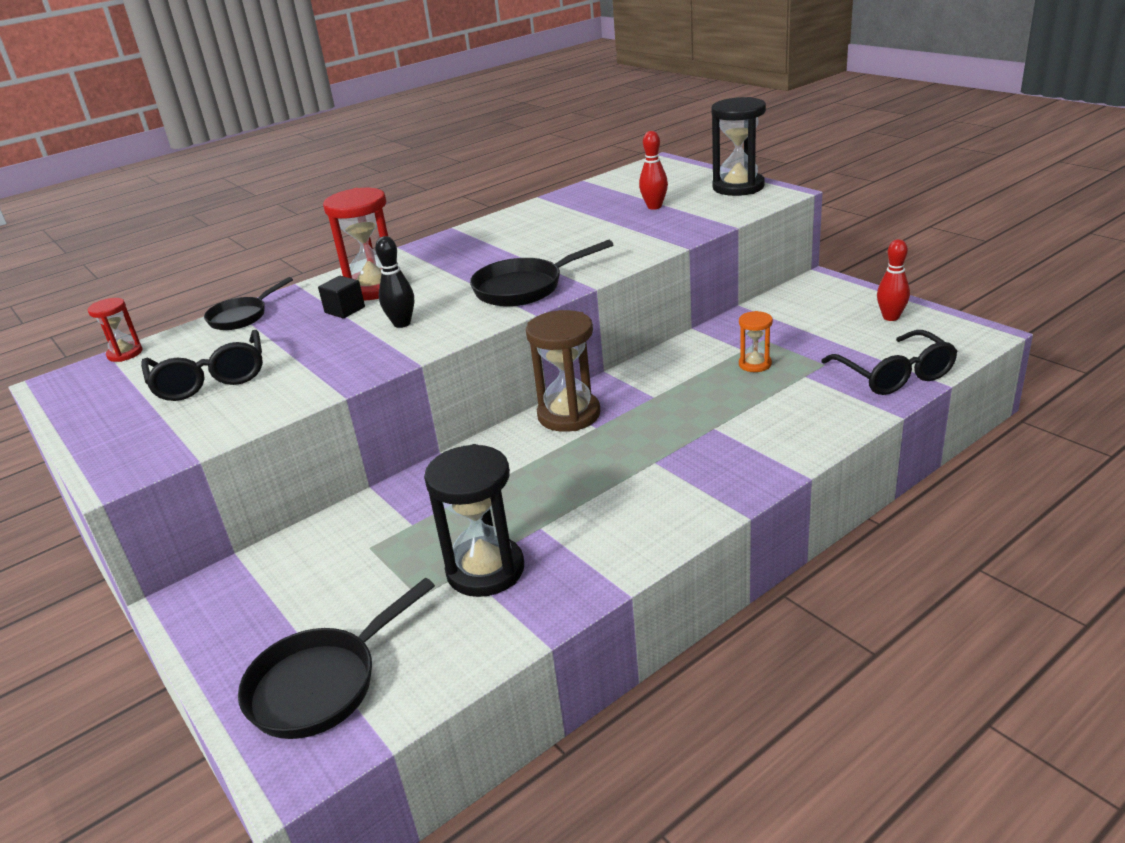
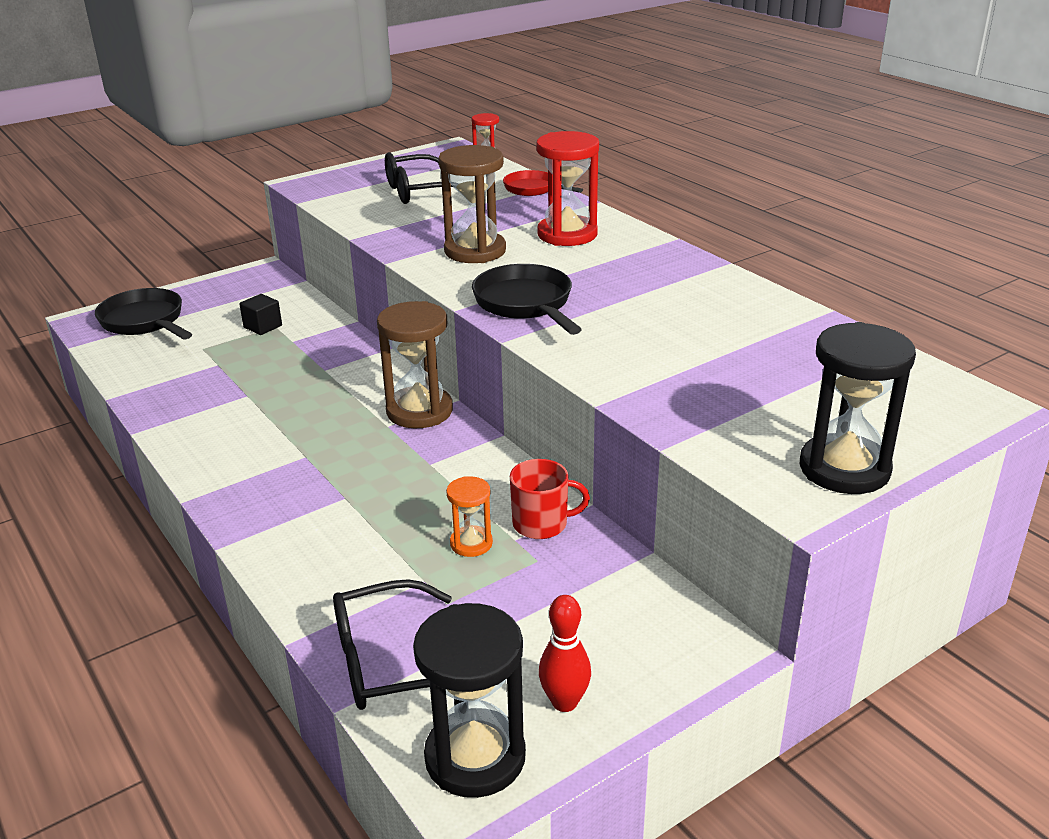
camera: 90 degrees right, 0 degrees up
(242, 316) = (533, 189): black pan -> red pan
(345, 310) = (522, 226): black cube -> black cube (263, 326)
(402, 323) = (475, 251): black bowling pin -> brown hourglass
(485, 570) = (211, 372): black hourglass -> black hourglass (475, 757)
(654, 207) = (766, 390): red bowling pin -> none
(721, 342) = (541, 524): none -> red mug

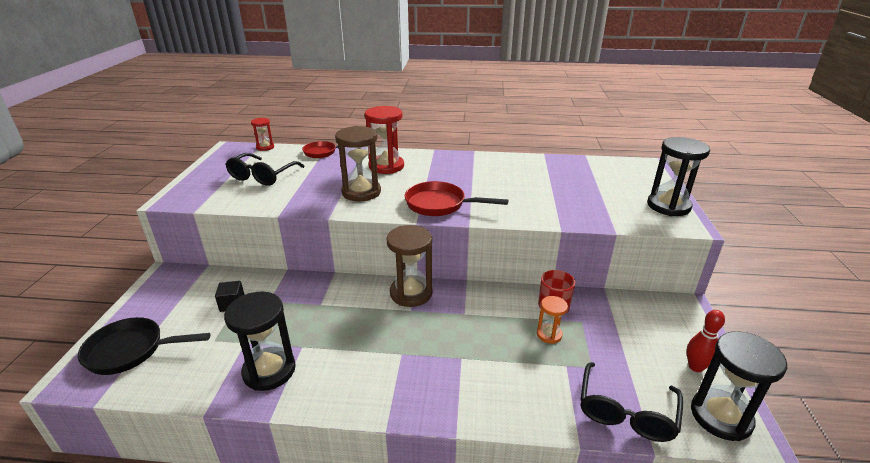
camera: 50 degrees left, 0 degrees up
(194, 397) = (269, 370): none -> black hourglass
(525, 304) = (440, 205): black pan -> red pan

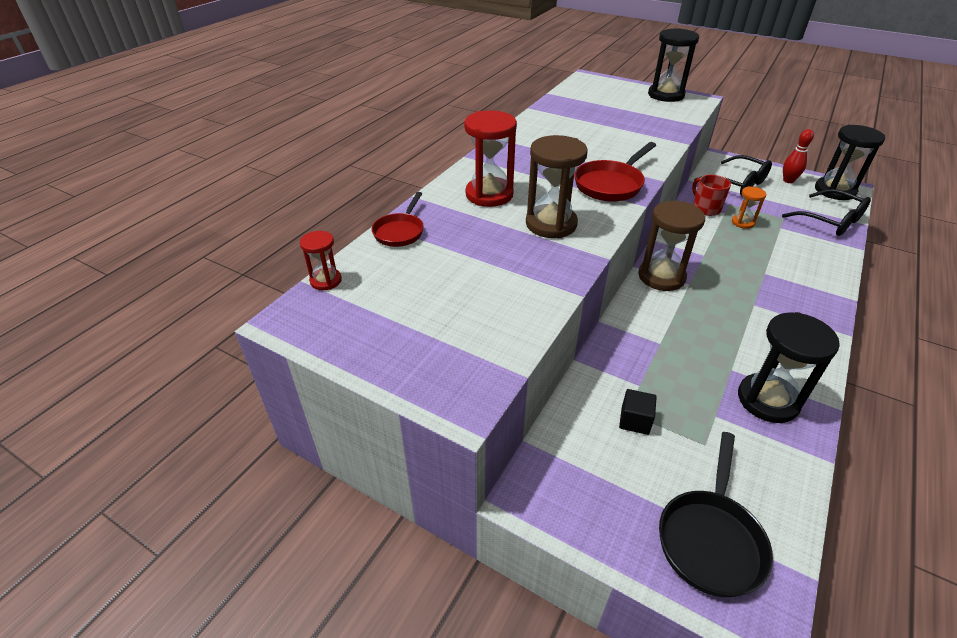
camera: 65 degrees left, 10 degrees up
(262, 176) = (442, 295): black glasses -> black glasses (738, 183)

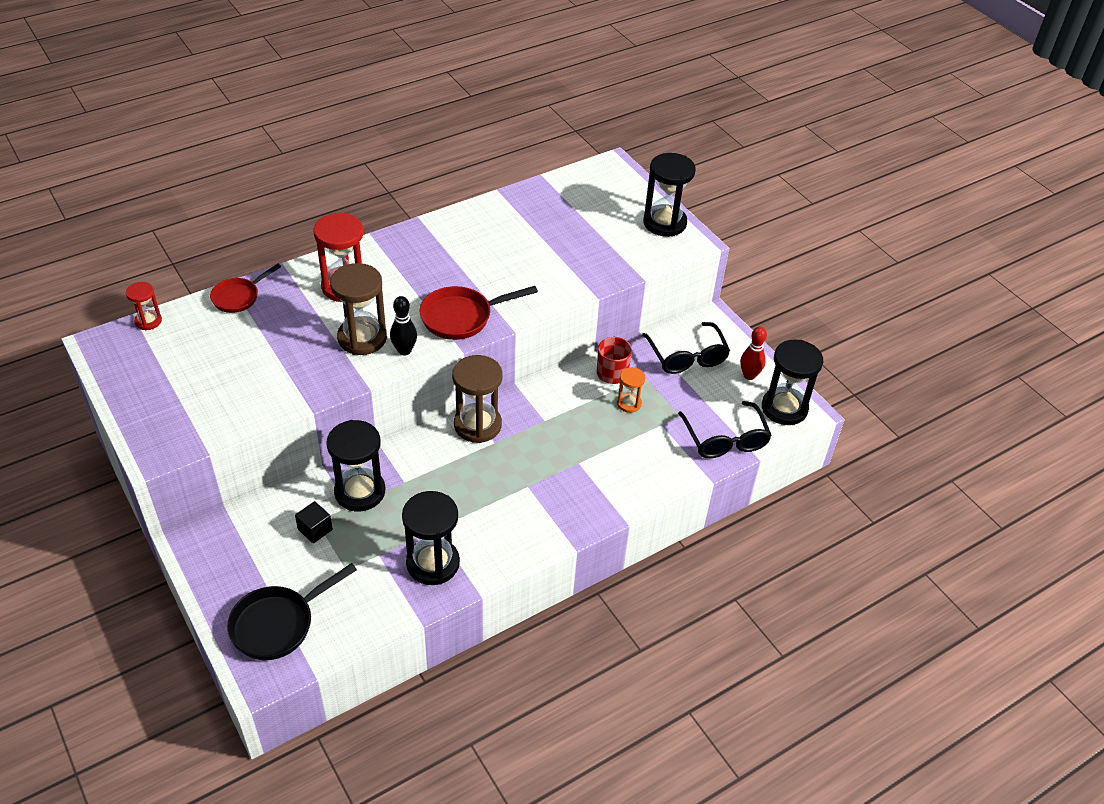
camera: 25 degrees right, 5 degrees up
(598, 220) = (404, 350): none -> black bowling pin
(634, 368) = (360, 492): none -> black hourglass

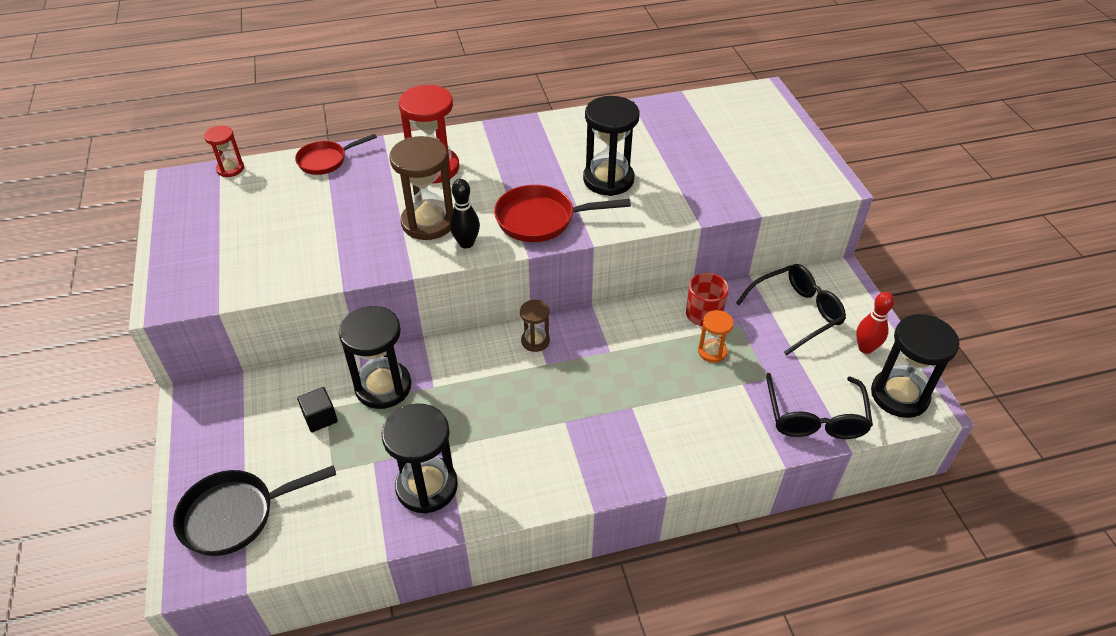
camera: 20 degrees right, 0 degrees up
(477, 425) = (535, 341): brown hourglass -> brown hourglass, size x0.53
(664, 223) = (804, 159): black hourglass -> black hourglass (608, 179)
(687, 357) = (796, 313): black glasses -> black glasses turned 120 degrees counterclockwise

